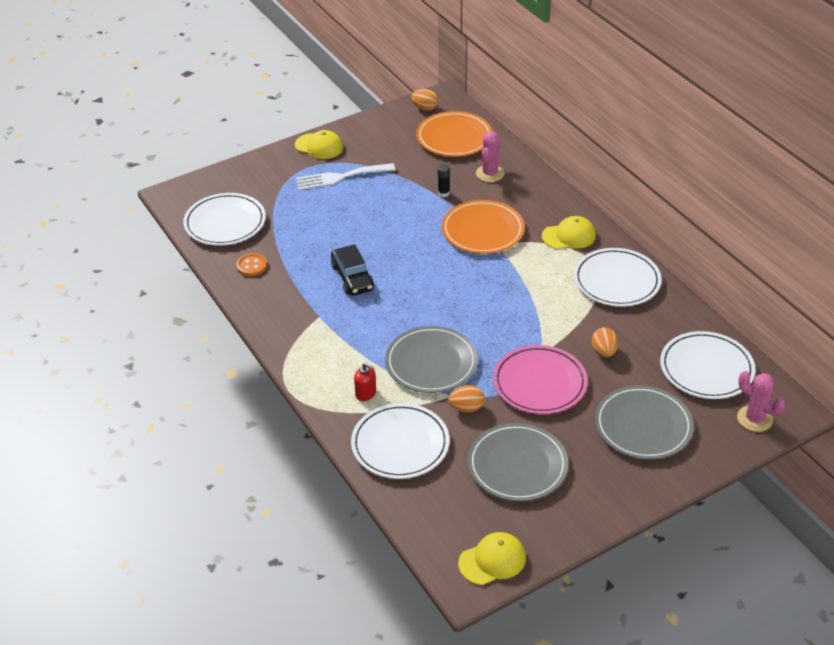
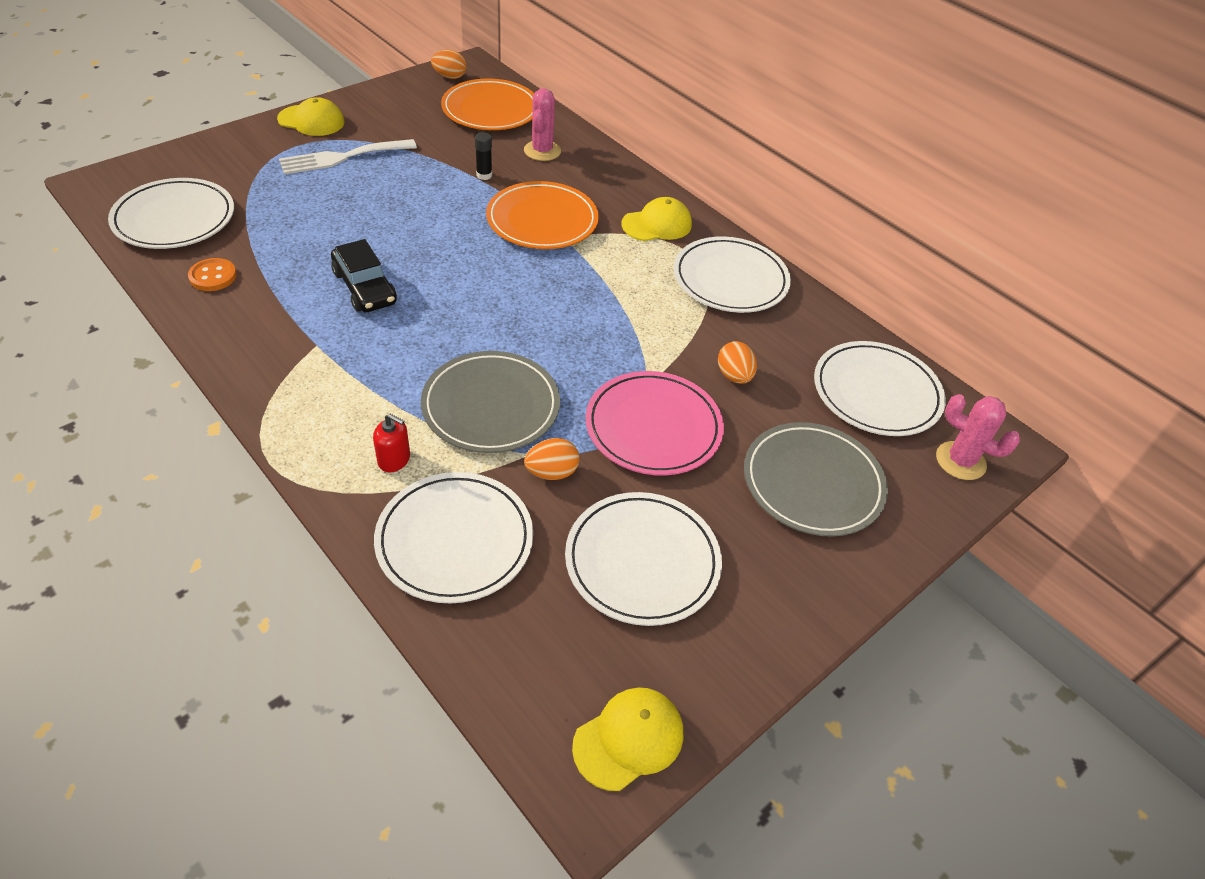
camera: 15 degrees left, 5 degrees up
(517, 465) = (642, 561): grey plate -> white plate

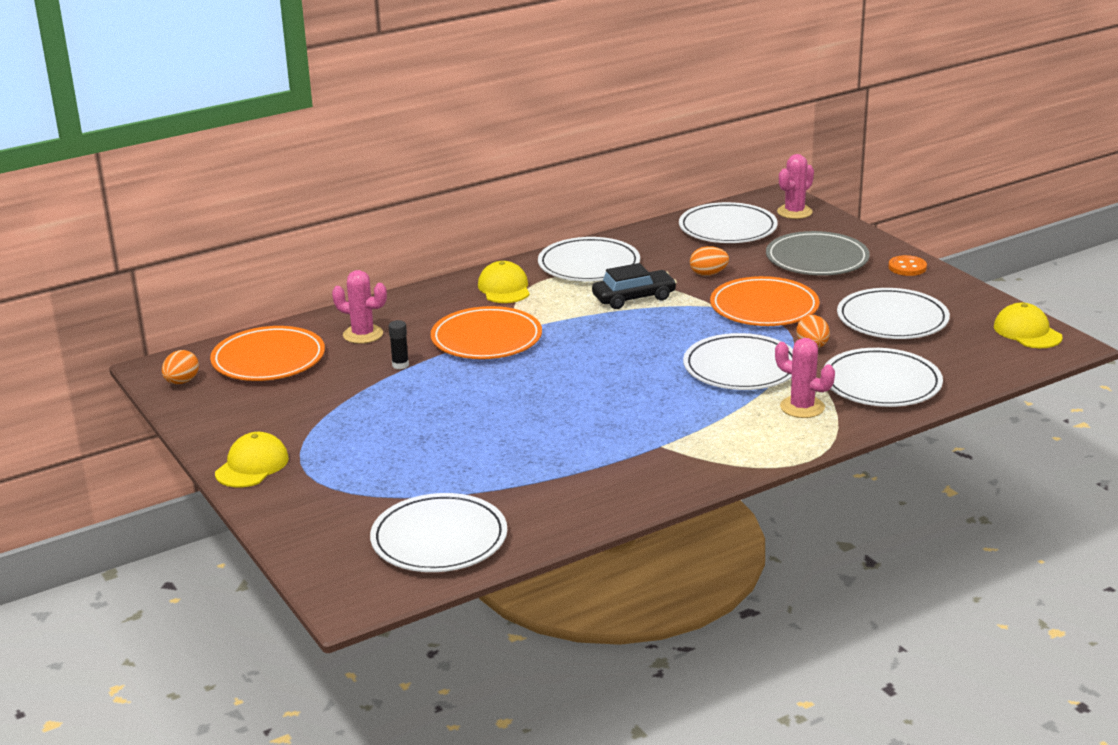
camera: 75 degrees left, 20 degrees down
(213, 276) = (550, 506): orange button -> orange button (907, 267)
(342, 157) = (341, 443): white fork -> none
(364, 287) = (579, 425): black car -> black car (634, 298)
(394, 459) = (802, 407): red soap dispenser -> pink cactus
(491, 406) = (741, 368): grey plate -> white plate
(653, 427) = (764, 307): pink plate -> orange plate

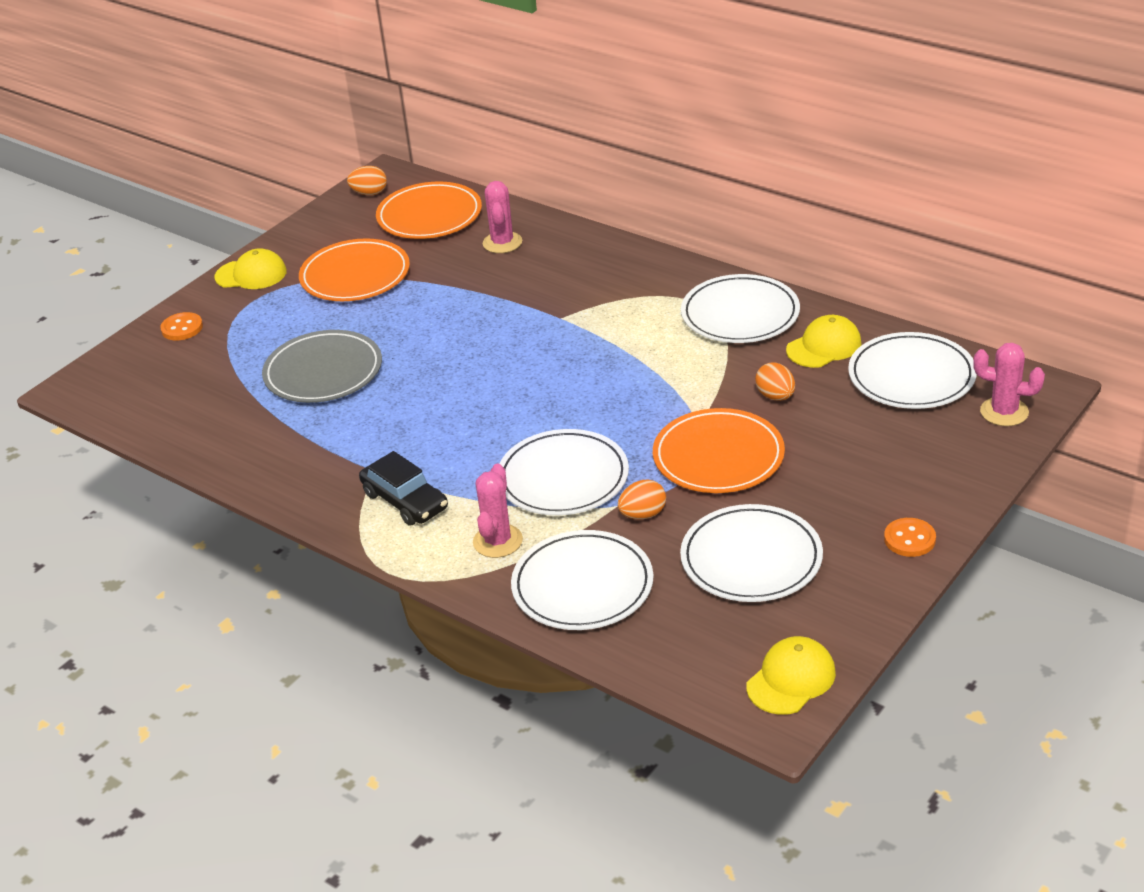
camera: 70 degrees right, 10 degrees up
(307, 518) = (182, 328): none -> orange button
(400, 365) = (455, 281): black glue stick -> none
(439, 539) = (172, 400): white plate -> none
(486, 339) = (534, 308): orange plate -> orange plate (355, 275)
(504, 288) = (648, 283): yellow cap -> yellow cap (824, 346)
(634, 298) = (681, 365): black car -> black car (405, 501)
(817, 259) = (877, 462): grey plate -> grey plate (323, 372)

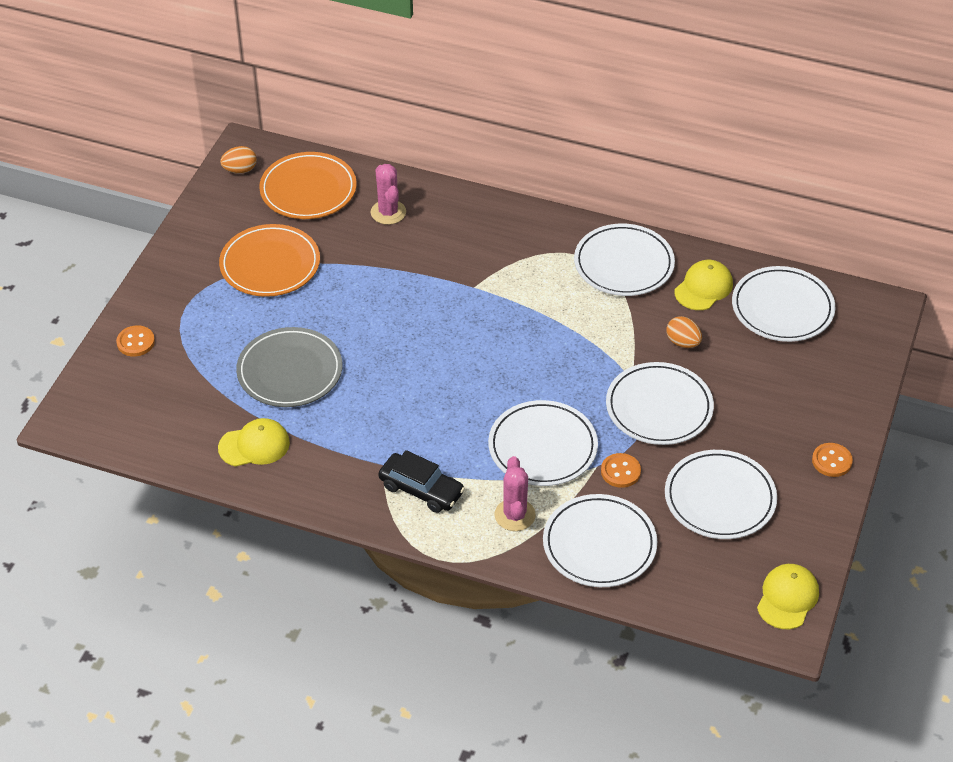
camera: 20 degrees left, 10 degrees up
(251, 274) = (171, 275): yellow cap -> yellow cap (254, 445)
(643, 514) = (620, 471): orange egg -> orange button
(718, 456) = (659, 407): orange plate -> white plate
(1004, 412) = (864, 332): pink cactus -> none

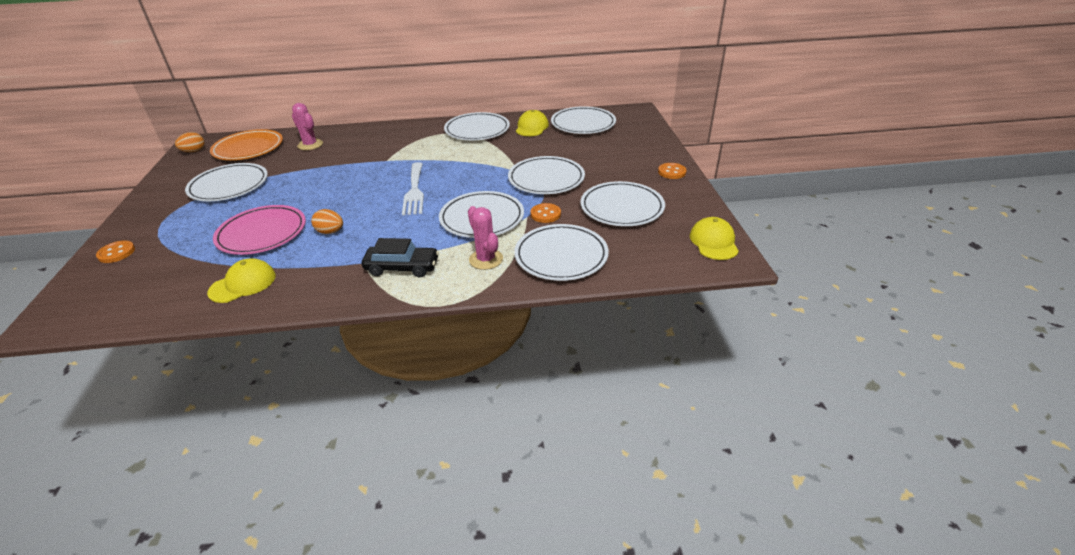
camera: 25 degrees left, 10 degrees down
(270, 264) = (229, 185): orange plate -> white plate
(290, 371) = (262, 233): grey plate -> pink plate
(485, 364) = (414, 191): none -> white fork
(683, 342) = (538, 149): orange egg -> orange egg (330, 232)

